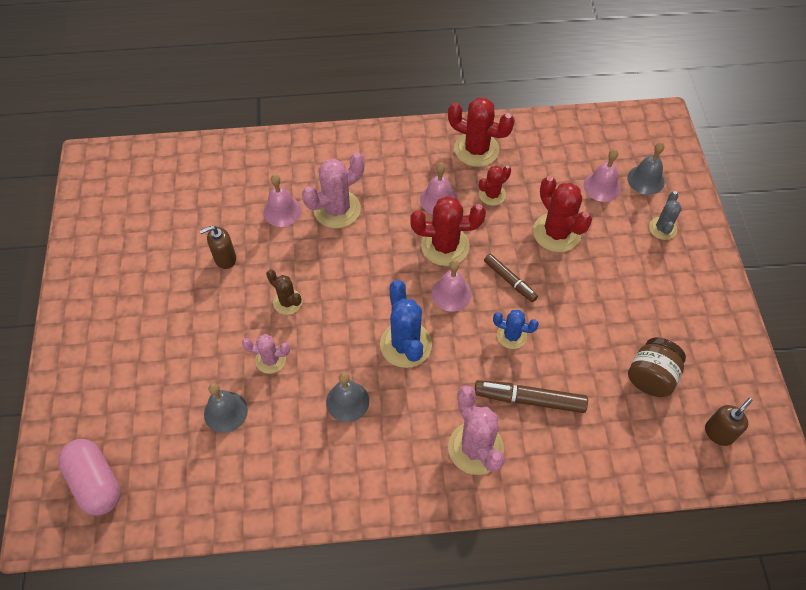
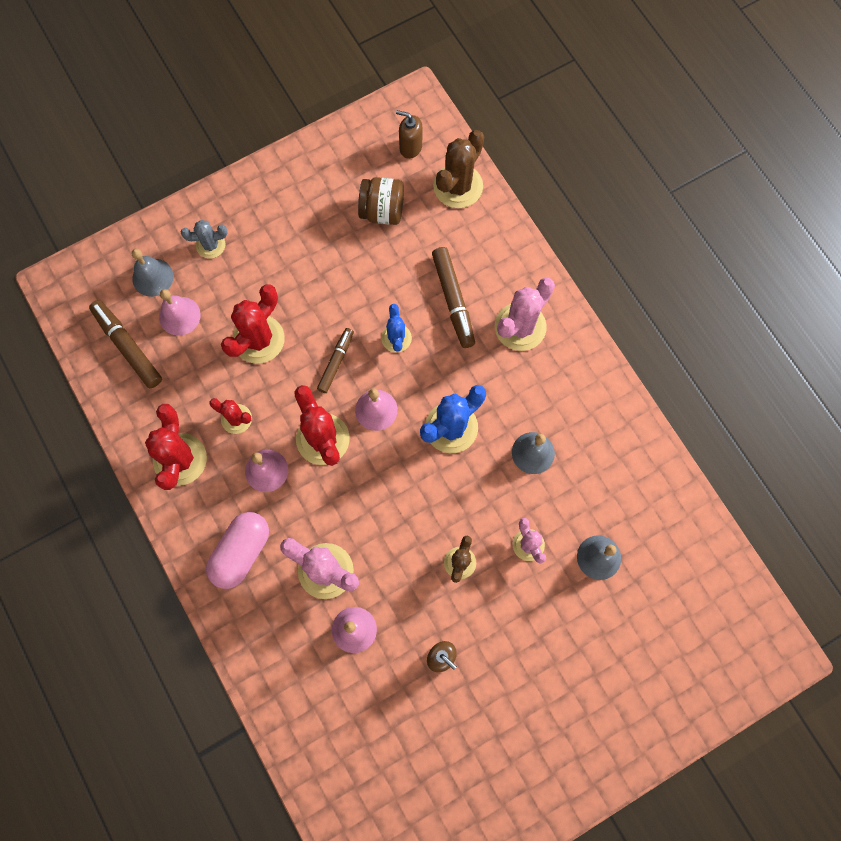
camera: 115 degrees left, 15 degrees up
(96, 482) = (721, 635): pink capsule -> pink capsule (241, 552)
(588, 146) = (128, 346): none -> brown marker
(657, 459) = (458, 186): none -> brown cactus

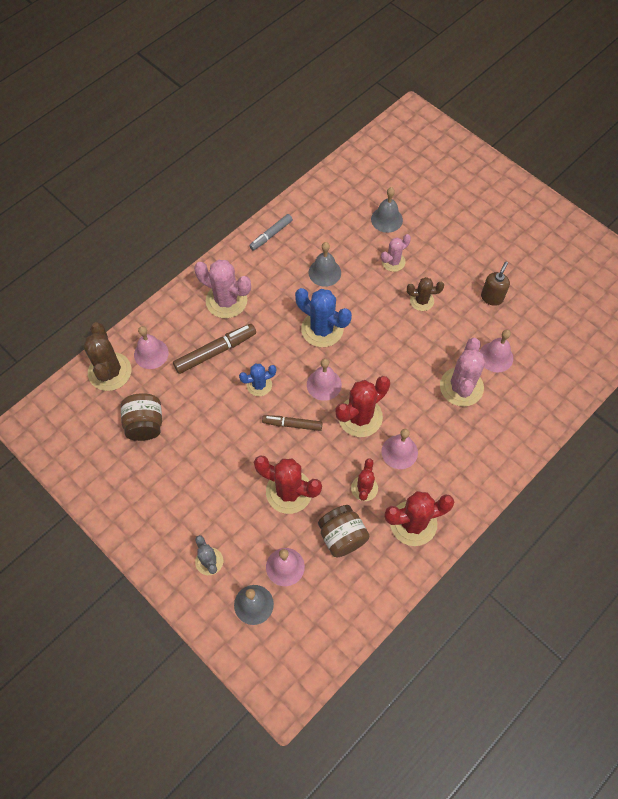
camera: 105 degrees left, 10 degrees down
(128, 346) = (327, 604): brown marker -> none
(191, 380) = (342, 536): none -> brown jar
(241, 552) = (470, 451): pink capsule -> none
(410, 147) = (77, 417): brown soap dispenser -> none
(458, 186) = (110, 371): brown cactus -> brown cactus turned 60 degrees clockwise
(469, 232) = (151, 353): none -> pink bell
(606, 401) = (271, 235): none -> grey marker

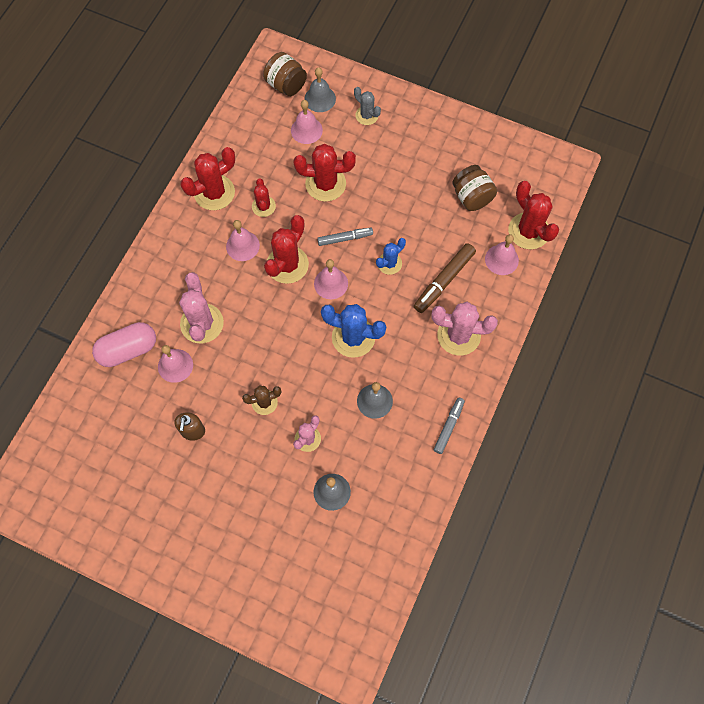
camera: 160 degrees right, 5 degrees up
(110, 371) = (528, 231): brown cactus -> red cactus
(292, 424) = (345, 238): brown marker -> grey marker
(342, 536) = (269, 165): brown jar -> brown jar (286, 85)
(538, 385) = (128, 350): none -> pink capsule

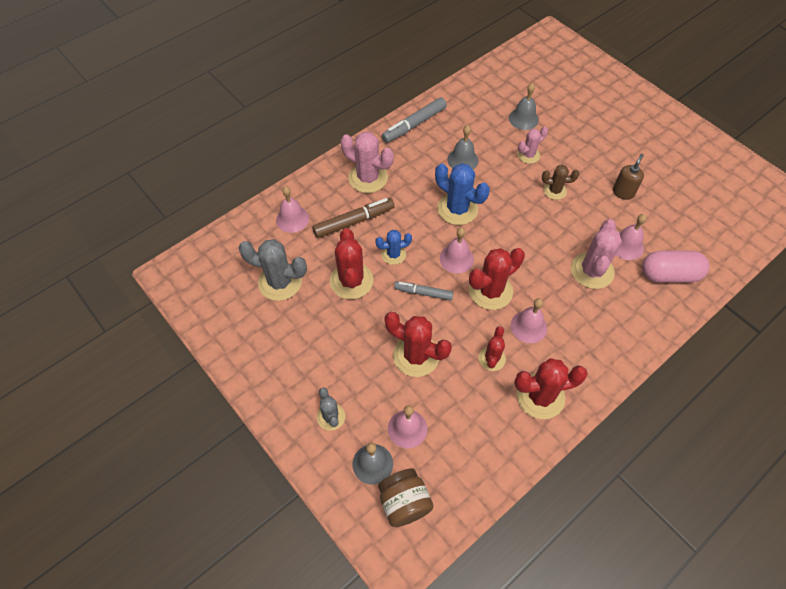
camera: 155 degrees left, 10 degrees down
(448, 427) = (414, 125): grey marker -> grey marker, size x1.54
(472, 197) = (280, 282): brown jar -> grey cactus
(528, 231) = (251, 232): red cactus -> red cactus (351, 281)

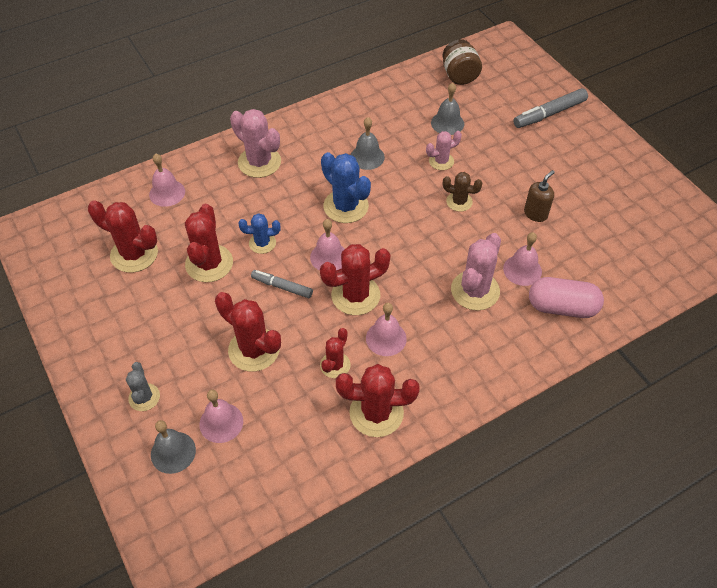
camera: 10 degrees right, 5 degrees down
(280, 282) = (134, 254): grey cactus -> red cactus
(354, 221) = (230, 204): brown marker -> none
(404, 503) = (194, 498): brown jar -> brown jar (459, 76)
(414, 125) = (326, 115): grey marker -> grey marker (549, 114)

